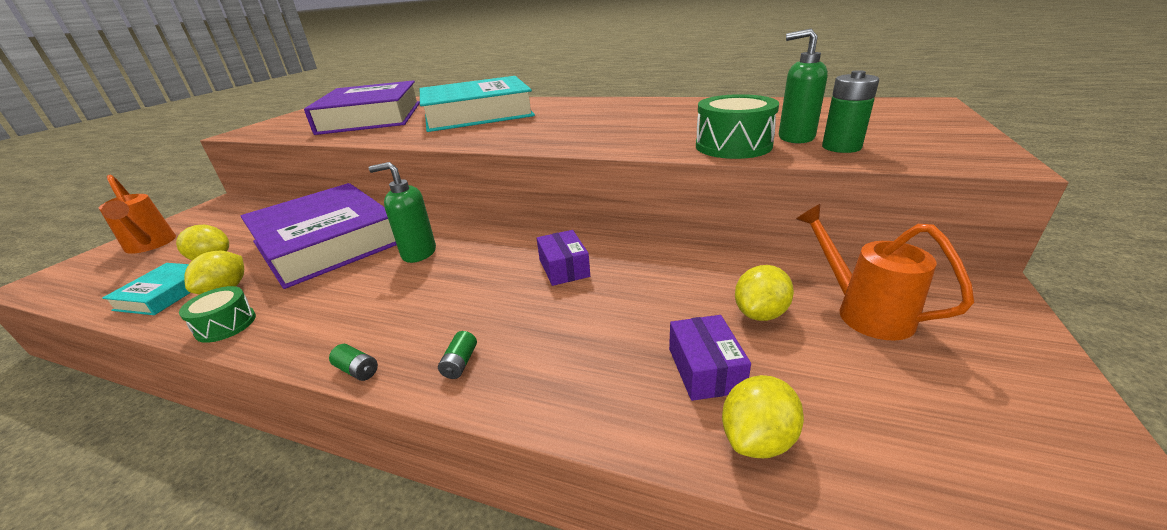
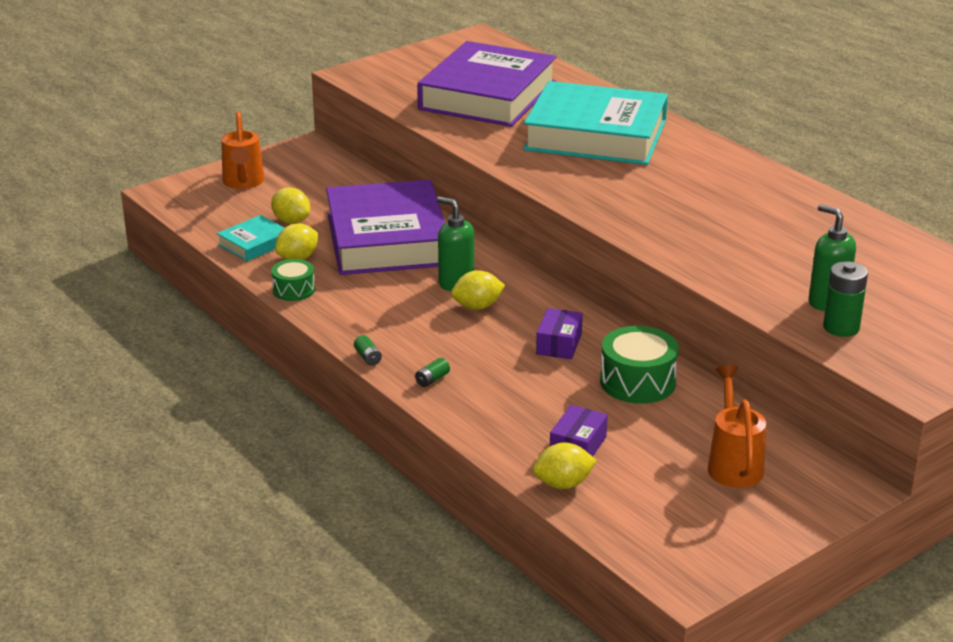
camera: 30 degrees right, 0 degrees up
(733, 146) = (759, 288): green drum -> green drum (637, 382)
(760, 313) = (660, 434): yellow lemon -> yellow lemon (477, 306)

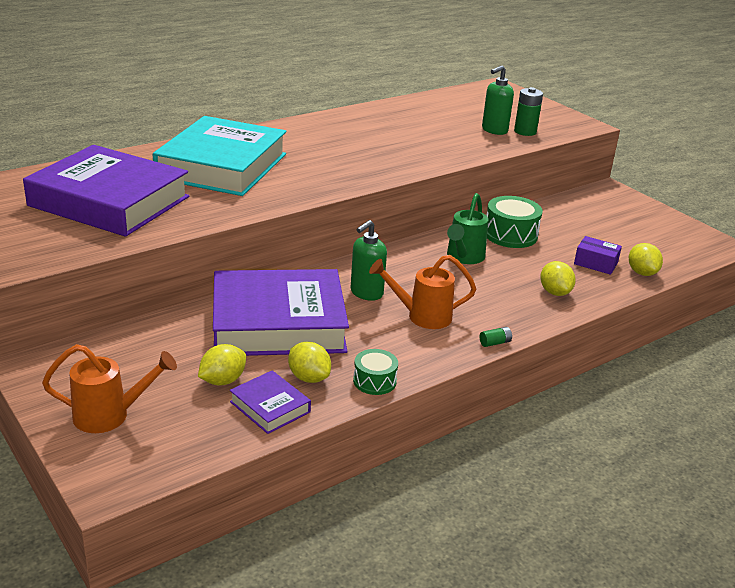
camera: 90 degrees left, 0 degrees up
(254, 243) = (270, 407): turquoise book -> purple book
(432, 379) = (523, 314): green battery -> none
(477, 306) = (407, 286): yellow lemon -> yellow lemon (555, 292)
(559, 344) = (463, 257): purple box -> green watering can
(733, 464) = (597, 217): orange watering can -> orange watering can (422, 316)

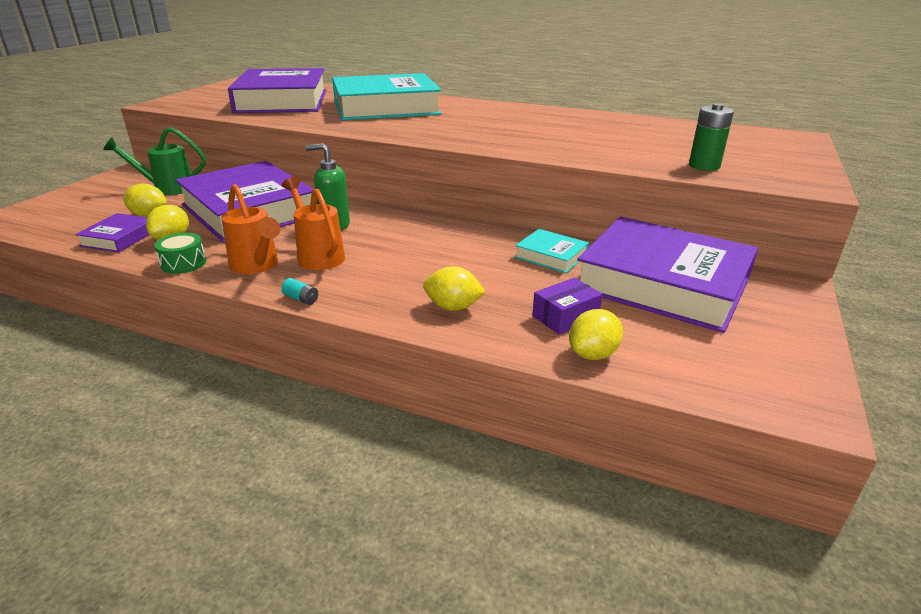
camera: 60 degrees right, 0 degrees up
(110, 416) = (85, 200): orange watering can -> orange watering can (257, 266)
(463, 257) = (461, 246): green watering can -> green watering can (168, 188)
(494, 130) = (670, 155): green soap dispenser -> none
(495, 343) = (301, 299): green battery -> turquoise battery
(510, 235) = (551, 256): green drum -> turquoise book
(555, 292) = (453, 307): yellow lemon -> yellow lemon turned 60 degrees clockwise
(579, 220) = (663, 283): none -> purple book
(595, 263) = (565, 317): purple box -> purple box turned 60 degrees clockwise

